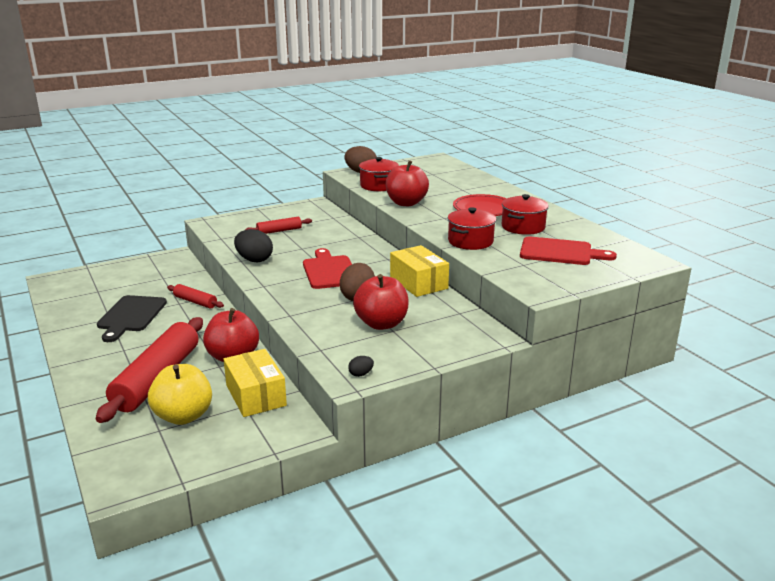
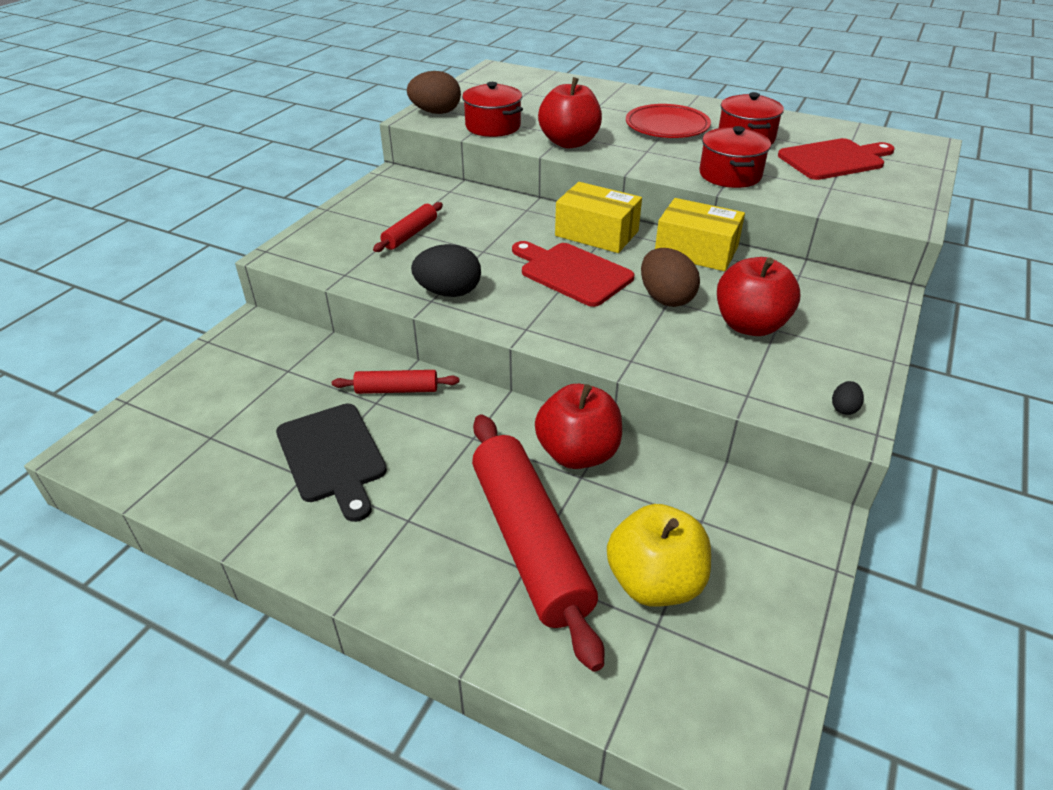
camera: 35 degrees left, 15 degrees up
(256, 395) = (691, 497): yellow box -> yellow box (596, 233)

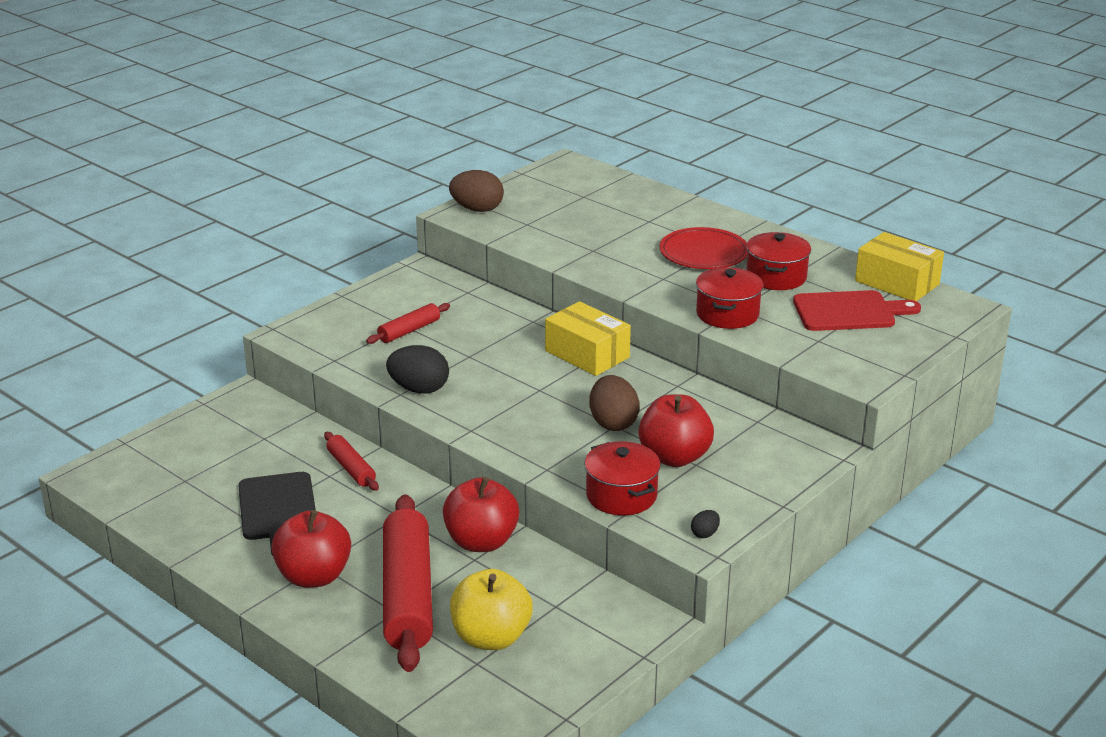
camera: 15 degrees right, 10 degrees down
(397, 390) = (351, 468): red rolling pin -> red rolling pin turned 45 degrees clockwise
(493, 126) = (525, 232): red pot -> red pot (621, 495)
(569, 142) = (591, 260): red apple -> red apple (314, 576)
(572, 273) = (540, 388): red cutting board -> none
(696, 251) = (673, 384): yellow box -> yellow box (897, 282)

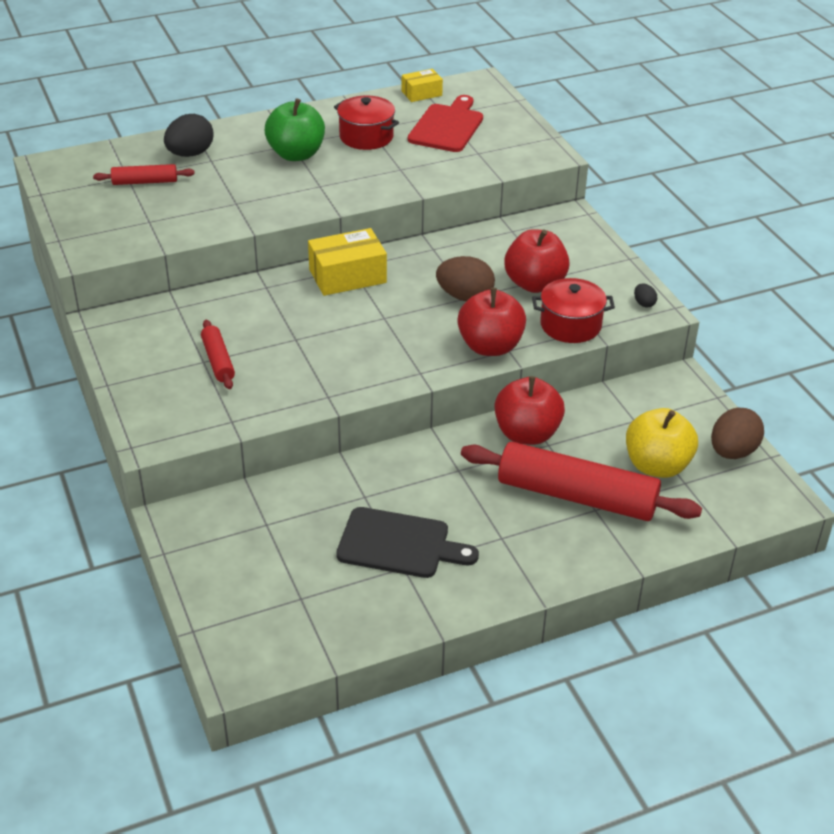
camera: 65 degrees left, 10 degrees up
(314, 576) = (517, 546): red apple -> red apple (490, 346)
(351, 468) = (363, 479): red rolling pin -> red rolling pin (145, 182)
(419, 389) = (329, 383): black egg -> black egg (190, 154)
(477, 209) = (88, 239): brown egg -> brown egg (732, 452)
(703, 253) = (296, 154): red plate -> green apple
(727, 314) = (405, 176): red pot -> none
(897, 282) = (421, 93): yellow box -> yellow box, size x0.59

